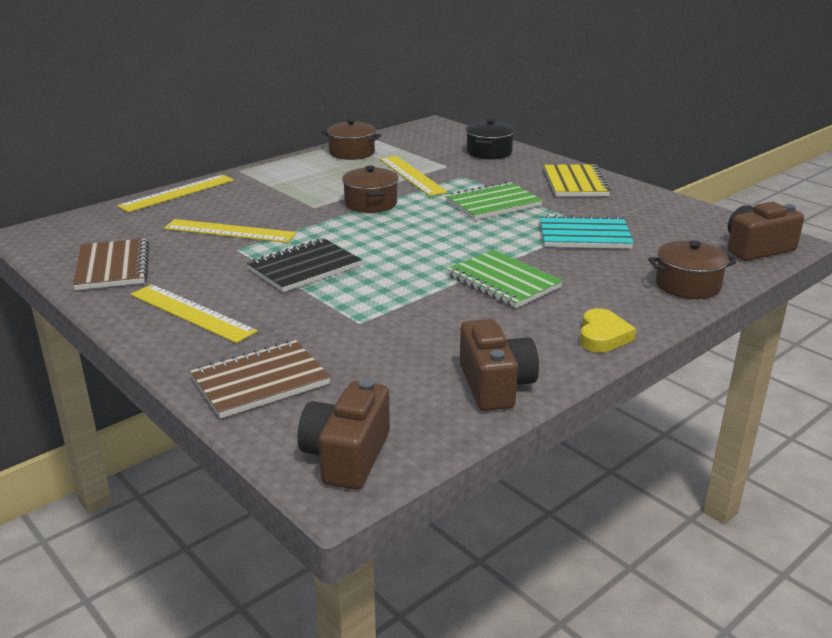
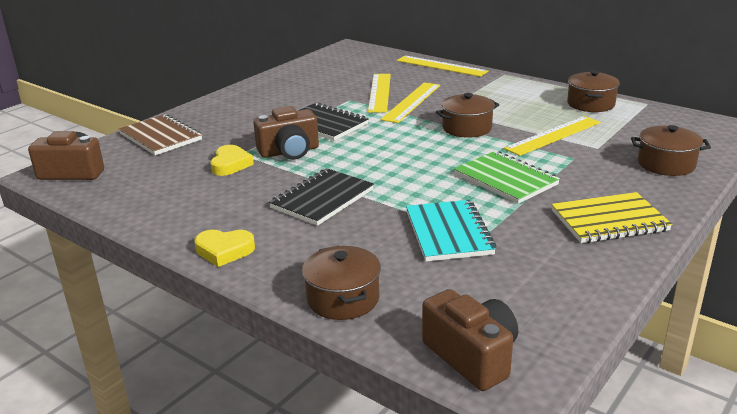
camera: 80 degrees right, 0 degrees up
(113, 267) = (308, 75): brown notebook -> none
(192, 313) = (248, 105): yellow ruler -> yellow ruler (412, 102)
(389, 329) = (230, 164): none -> yellow heart
(489, 152) = (666, 164): black pot -> brown pot
(495, 385) = (148, 209): brown camera -> brown camera (289, 151)
(503, 282) = (322, 199): green notebook -> black notebook

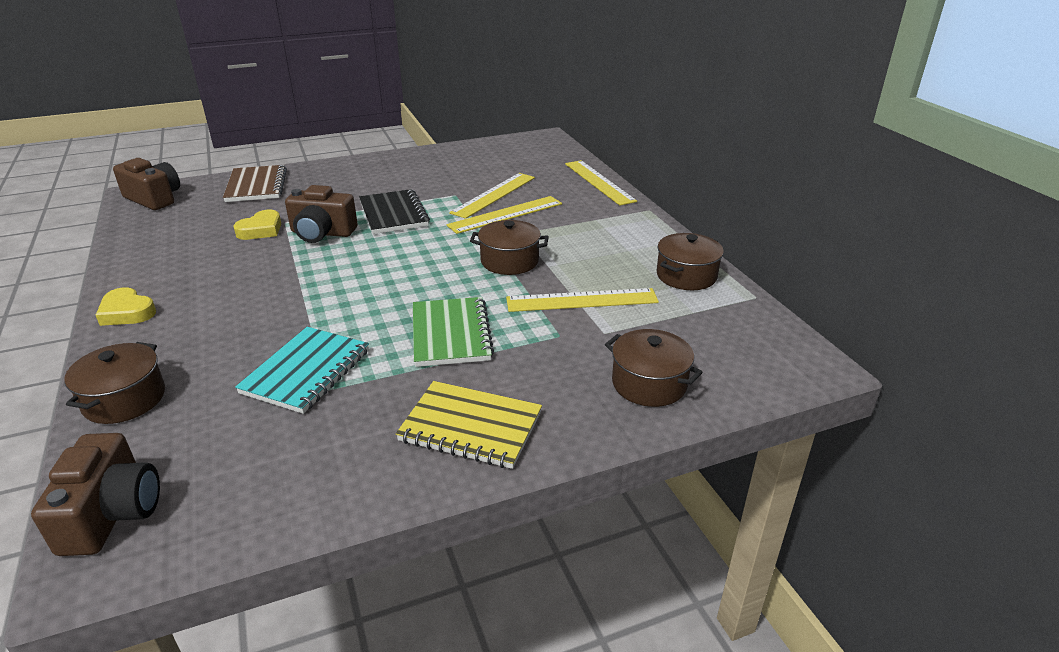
camera: 30 degrees right, 5 degrees up
(322, 199) = (269, 291): black notebook -> none

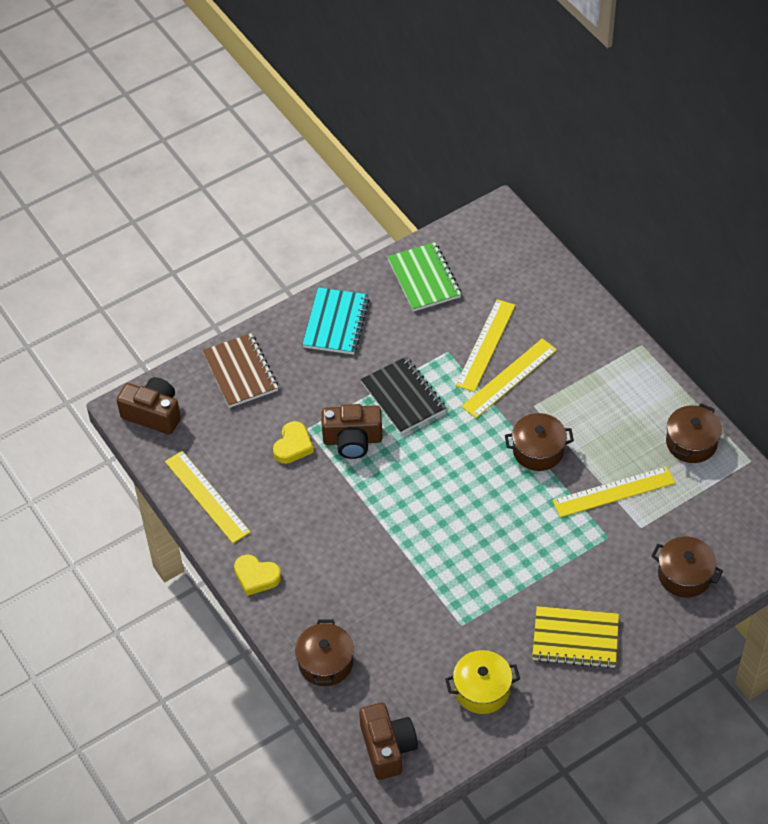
camera: 10 degrees left, 20 degrees up
(304, 464) = (482, 690): none -> yellow pot
(306, 372) = (437, 612): turquoise notebook -> turquoise notebook (336, 323)
(451, 334) = (525, 552): green notebook -> green notebook (424, 279)
(599, 182) = (582, 301): yellow ruler -> yellow ruler (207, 496)

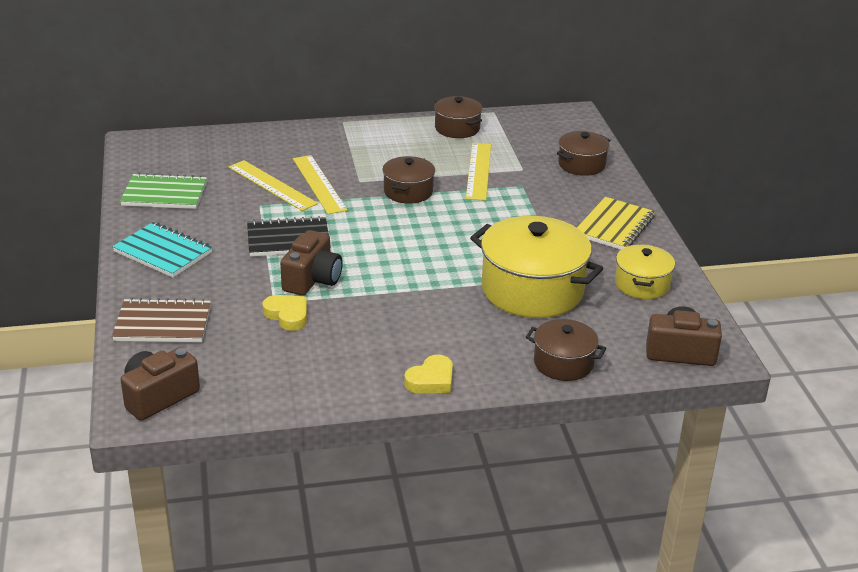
camera: 70 degrees left, 20 degrees down
(207, 496) = (303, 387): yellow ruler -> none
(424, 605) = (532, 290): none -> yellow pot

